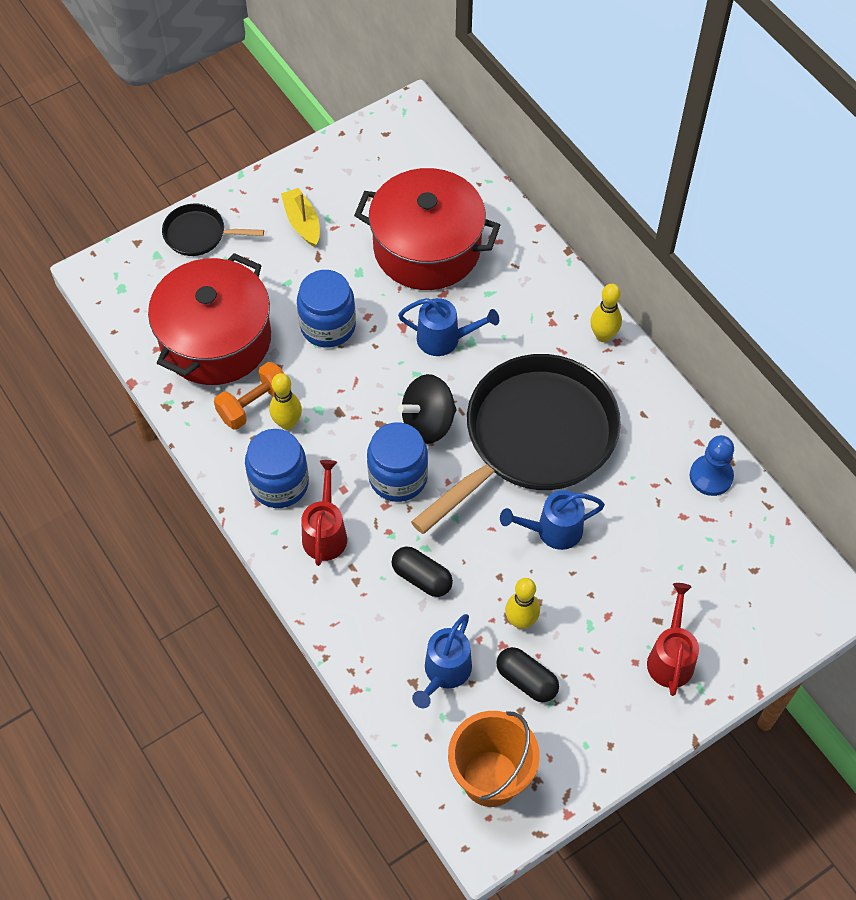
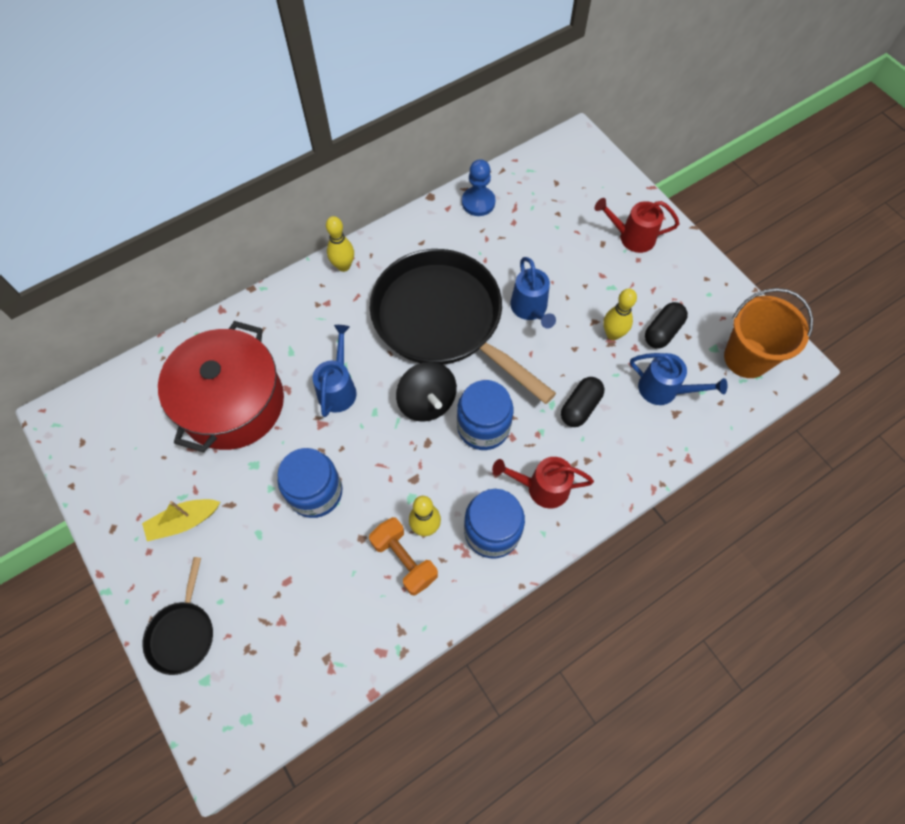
camera: 90 degrees left, 5 degrees up
(216, 339) = (323, 604): red pot -> none

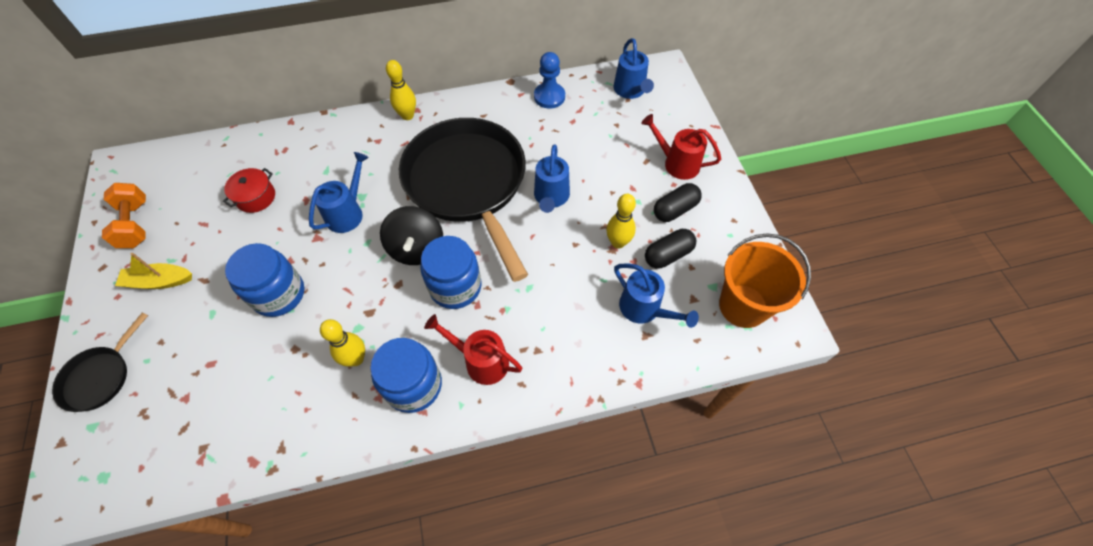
camera: 20 degrees right, 5 degrees down
(233, 403) = (256, 197): red pot -> red pot, size x0.41
(404, 560) = (321, 383): orange dumbbell -> orange dumbbell (135, 224)
(555, 173) = (630, 91): none -> blue watering can
(580, 407) = (554, 298): black capsule -> black capsule (675, 209)

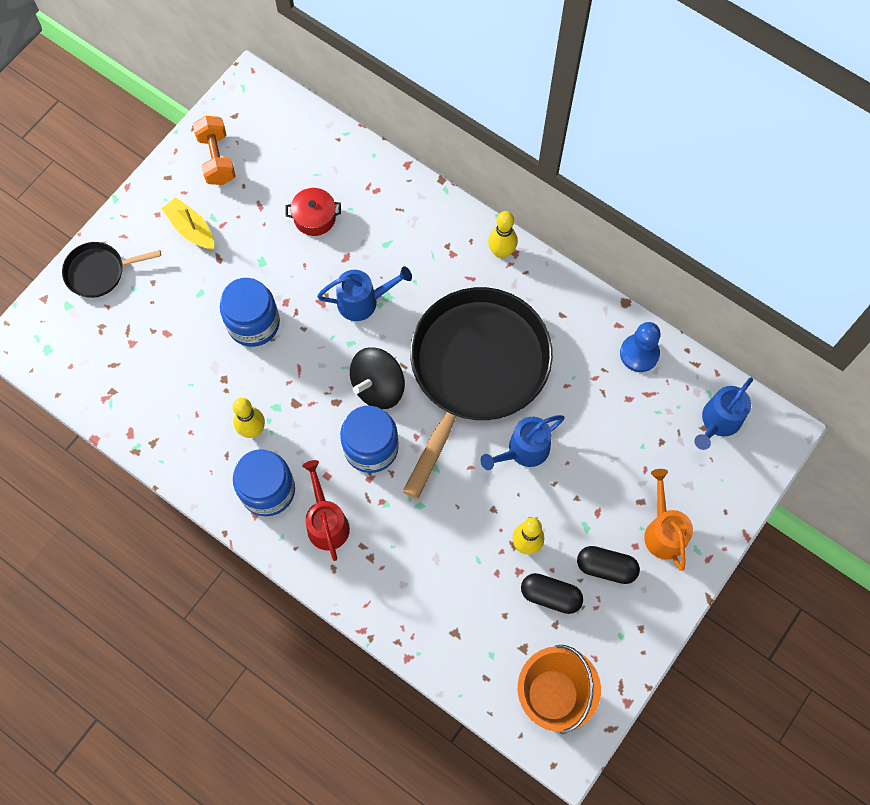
camera: 50 degrees right, 10 degrees up
(135, 224) = (217, 159): orange dumbbell -> orange dumbbell turned 45 degrees counterclockwise
(645, 309) = (478, 615): blue watering can -> none
(676, 163) = (663, 531): red watering can -> orange watering can

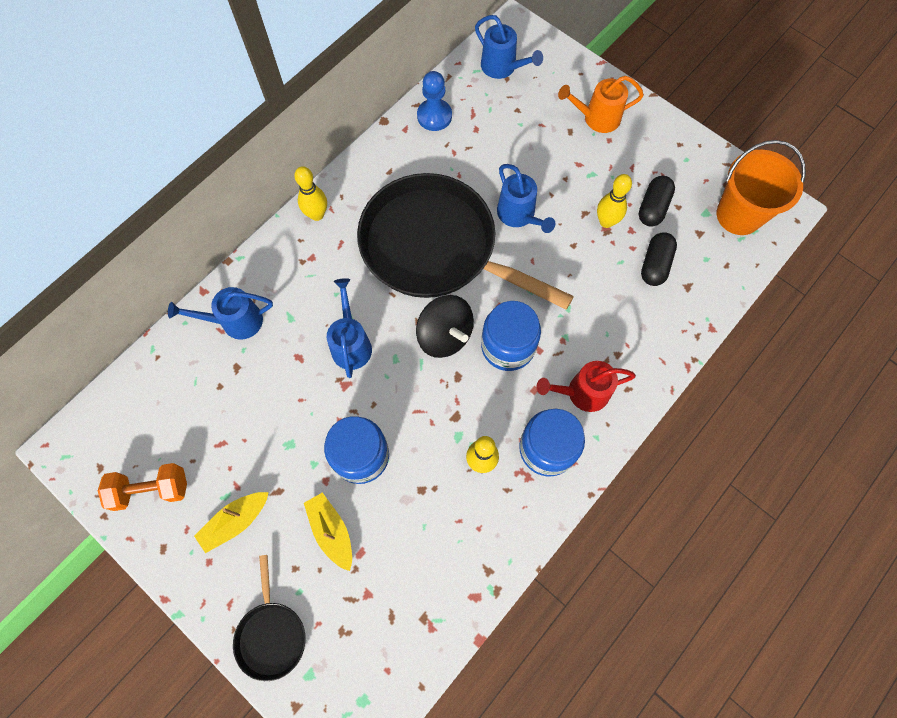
camera: 85 degrees left, 0 degrees up
(185, 307) = (331, 531): none -> yellow boat
(315, 218) = (247, 386): red pot -> none
(378, 197) = (235, 322): none -> blue watering can
(606, 567) = (628, 163): black capsule -> black capsule (655, 265)

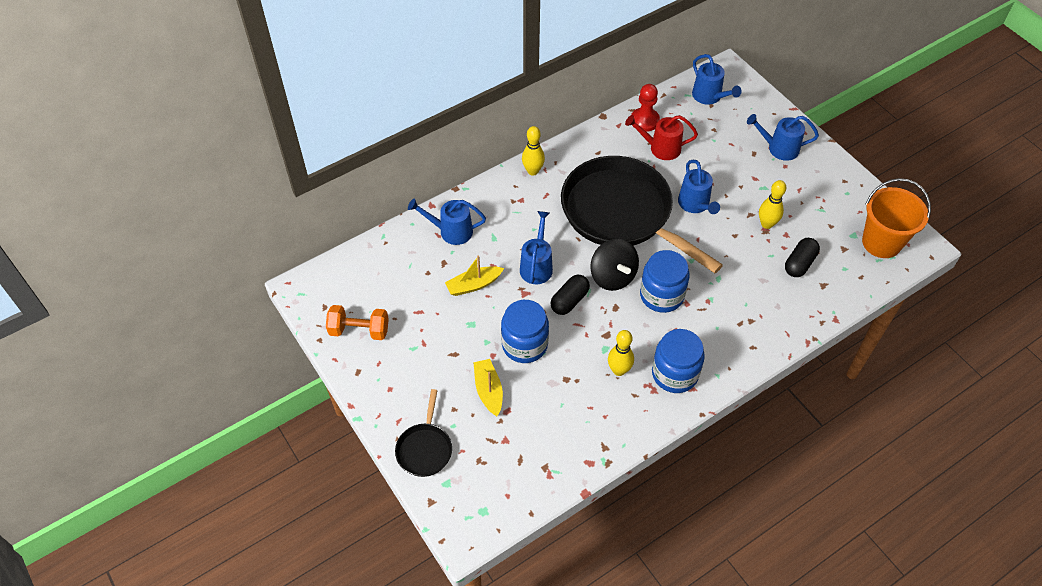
camera: 15 degrees right, 15 degrees down
(235, 522) = (417, 367): yellow boat -> yellow boat (473, 285)
(434, 116) = (644, 120): blue pawn -> red pawn
(581, 393) = (713, 341): red watering can -> red watering can (660, 148)
(596, 118) = (778, 148): orange watering can -> blue watering can
(653, 207) = (809, 222): black capsule -> black capsule (569, 301)

